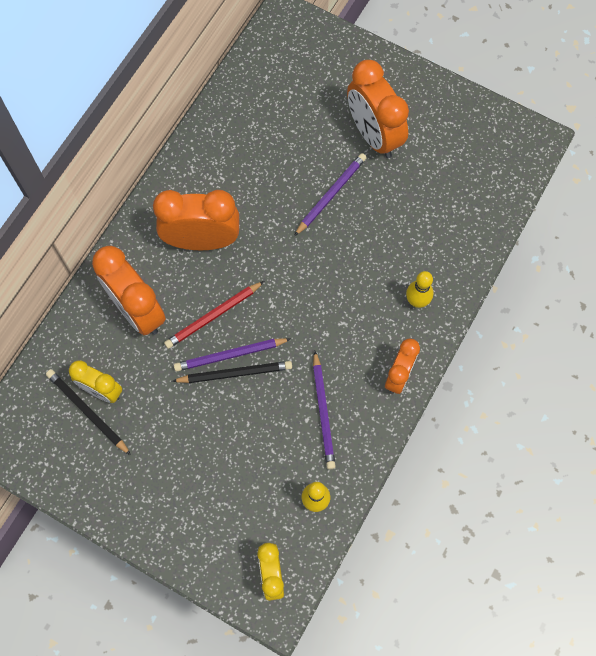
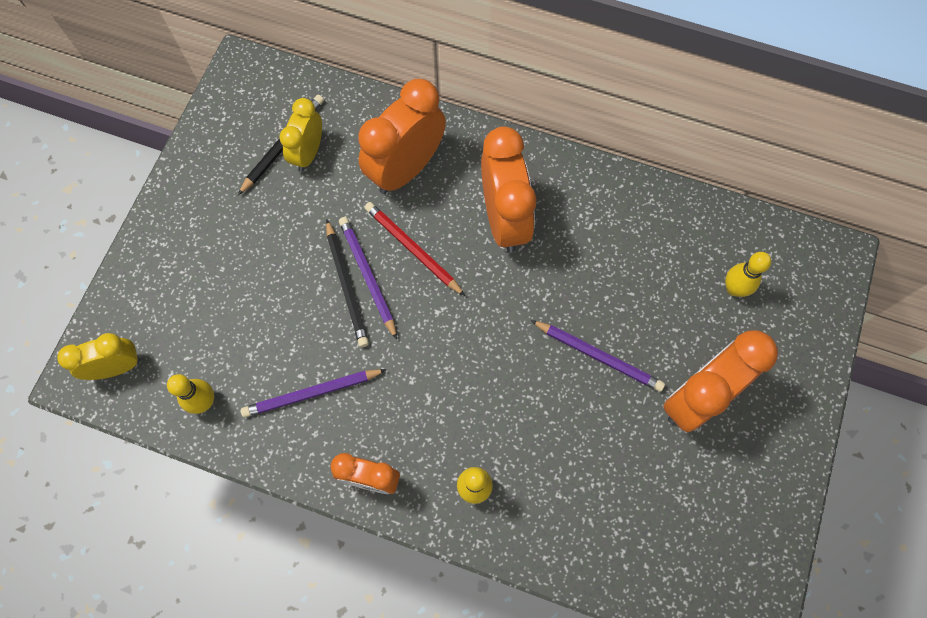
camera: 80 degrees right, 0 degrees up
(295, 90) = (734, 289): none -> yellow bowling pin

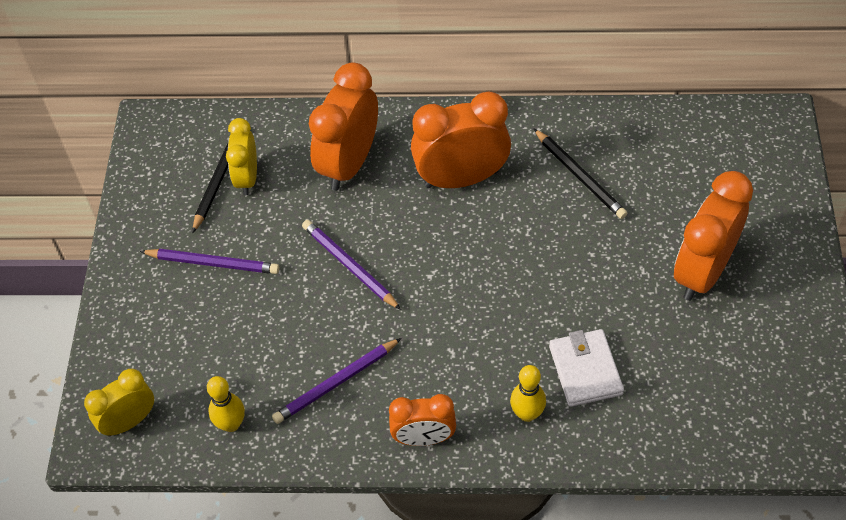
camera: 15 degrees left, 15 degrees down
(346, 285) = (332, 280): black pencil -> black pencil (579, 176)
(413, 249) = (384, 230): red pencil -> none
(504, 219) = (461, 178): orange clock -> orange clock turned 75 degrees counterclockwise
(545, 462) = (585, 370): none -> white wallet
(598, 356) = (597, 266): purple pencil -> purple pencil (213, 263)
(734, 289) = (698, 173): yellow bowling pin -> none

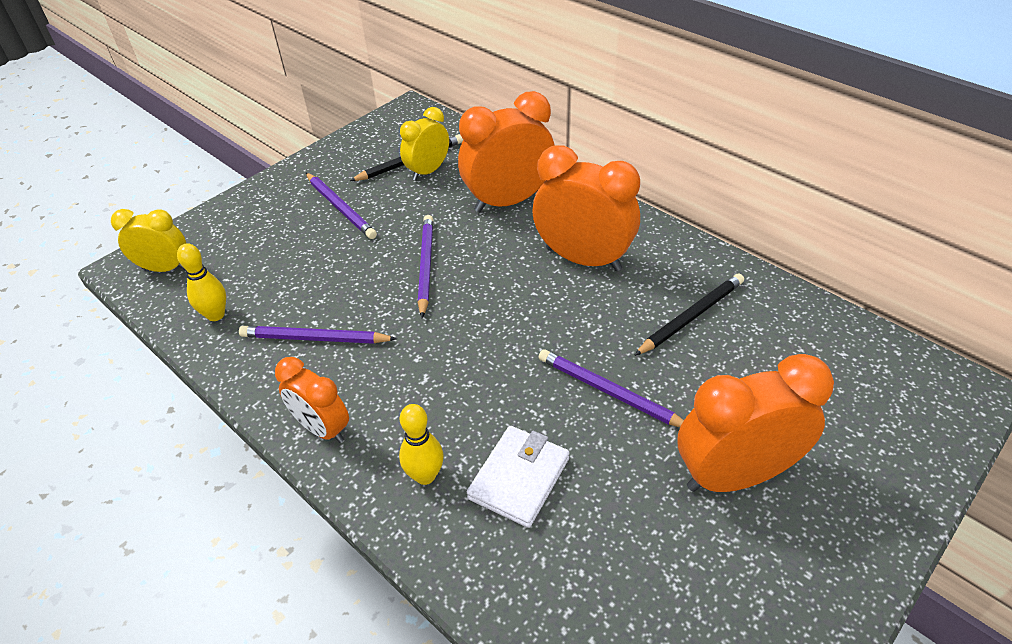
camera: 40 degrees right, 10 degrees down
(579, 176) = (691, 316): black pencil -> black pencil turned 135 degrees counterclockwise
(582, 271) = (610, 392): none -> purple pencil

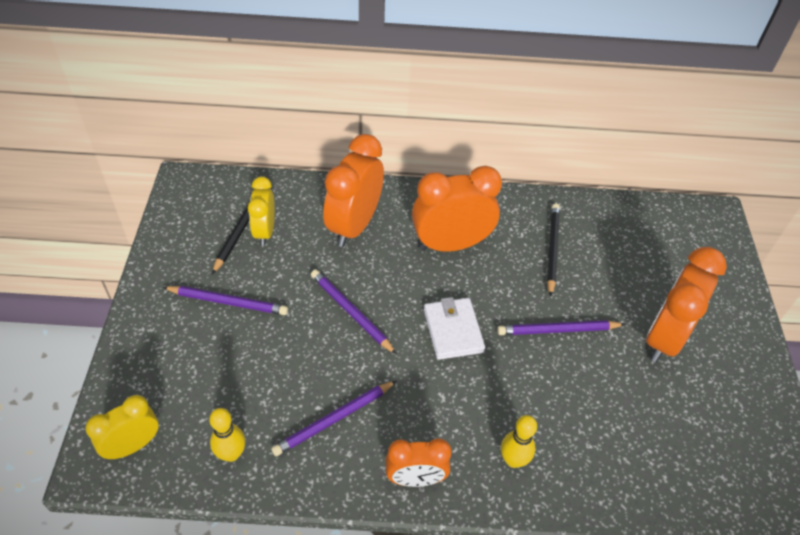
camera: 45 degrees left, 5 degrees up
(519, 478) = (565, 421): white wallet -> white wallet (453, 330)

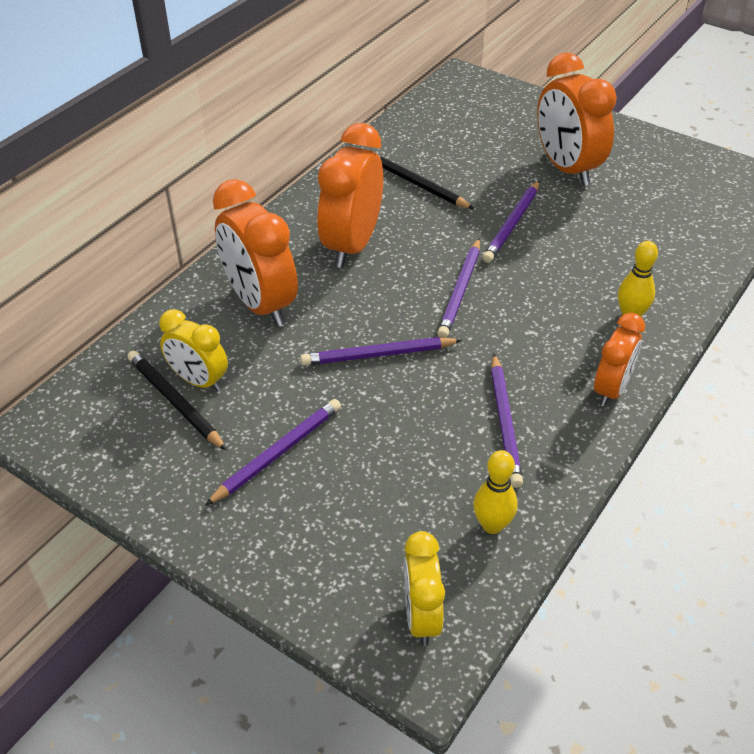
camera: 55 degrees left, 5 degrees down
(453, 330) = (460, 291): white wallet -> purple pencil

